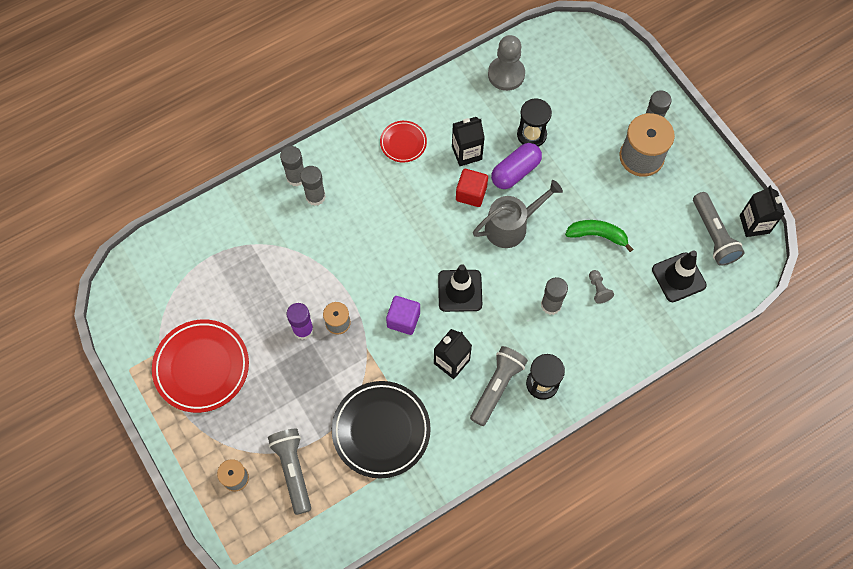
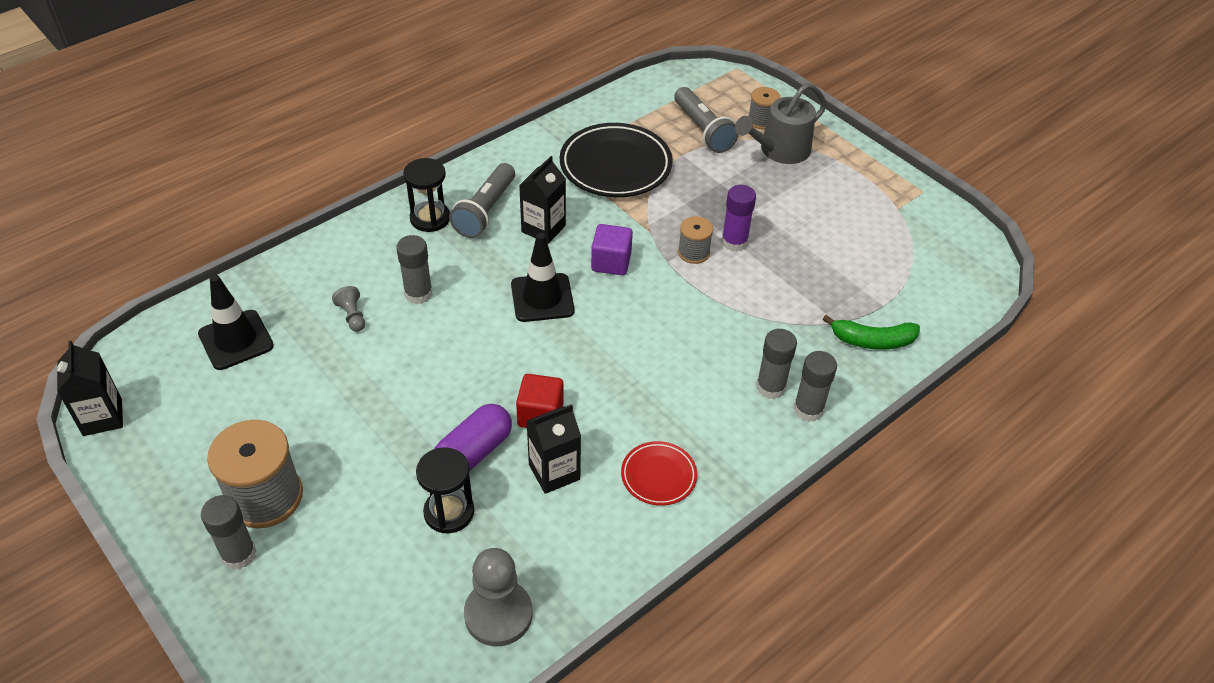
camera: 170 degrees right, 20 degrees down
(202, 367) = (840, 199): red plate -> none
(511, 226) = (476, 379): grey watering can -> grey watering can (780, 150)
(597, 235) = (348, 379): green banana -> green banana (872, 341)
(713, 235) = (171, 396): grey flashlight -> none

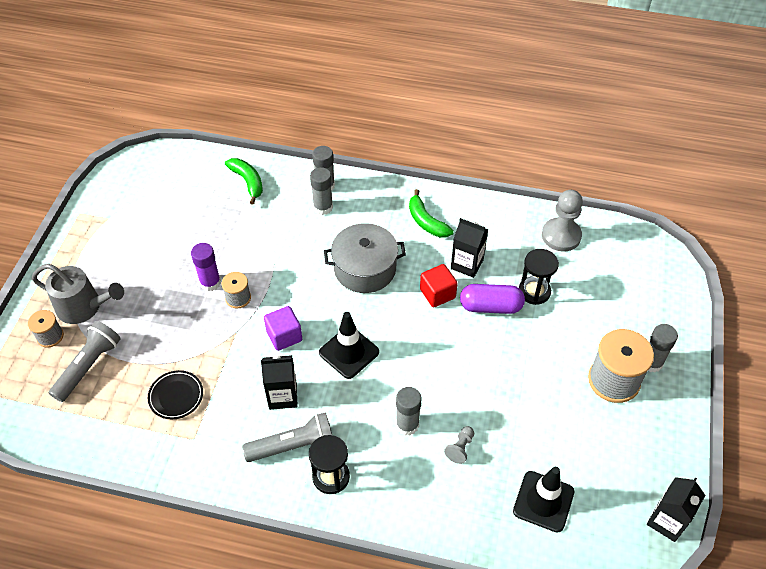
camera: 125 degrees left, 5 degrees up
(615, 166) = (176, 396): black plate -> black plate, size x0.53
(638, 372) = (365, 269): none -> grey pot
(658, 476) = (426, 221): red plate -> green banana

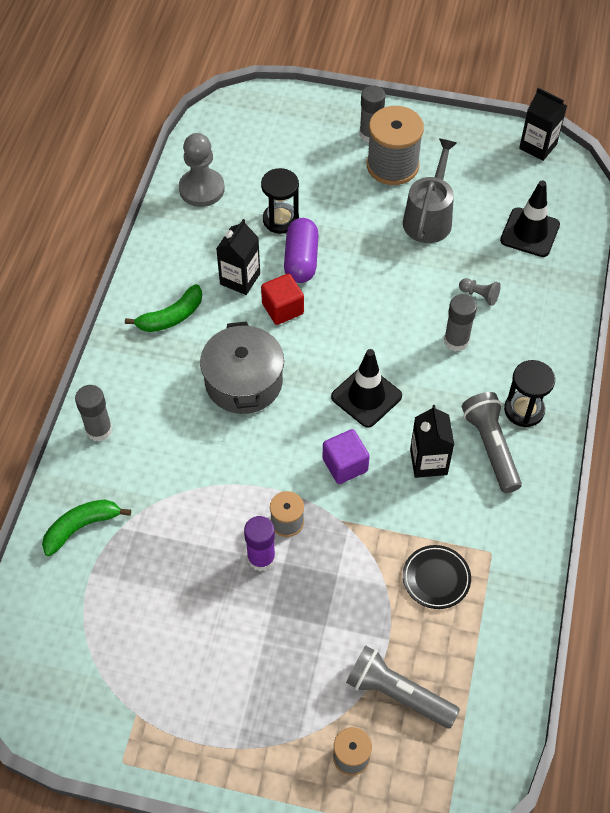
camera: 90 degrees left, 5 degrees up
(83, 307) = (301, 719): grey watering can -> grey watering can (429, 218)
(323, 207) = (138, 431): grey glue stick -> none

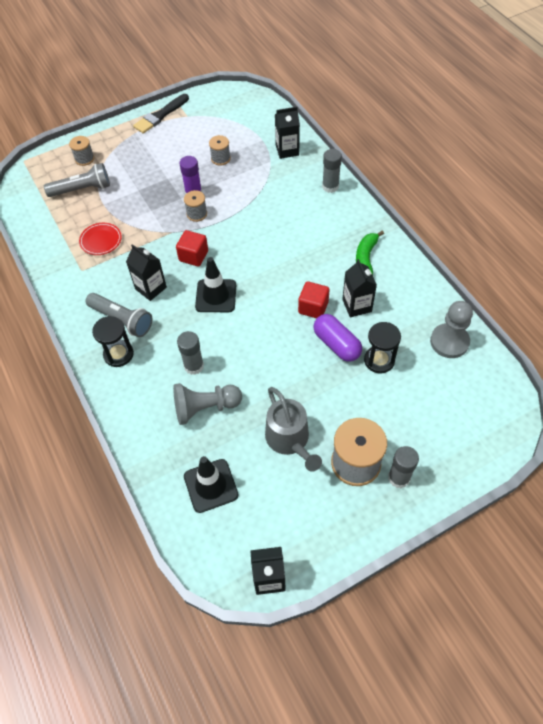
camera: 140 degrees right, 0 degrees up
(81, 527) = (287, 150): green banana -> black carton
(171, 753) = (160, 115): none -> black brush
(173, 587) = (220, 158): none -> grey spool
(243, 382) = (289, 255): grey pot -> none
(345, 465) = (193, 256): purple cube -> red cube
(436, 578) = (101, 241): black plate -> red plate
(479, 295) = (205, 408): grey pawn -> grey pawn, size x2.00

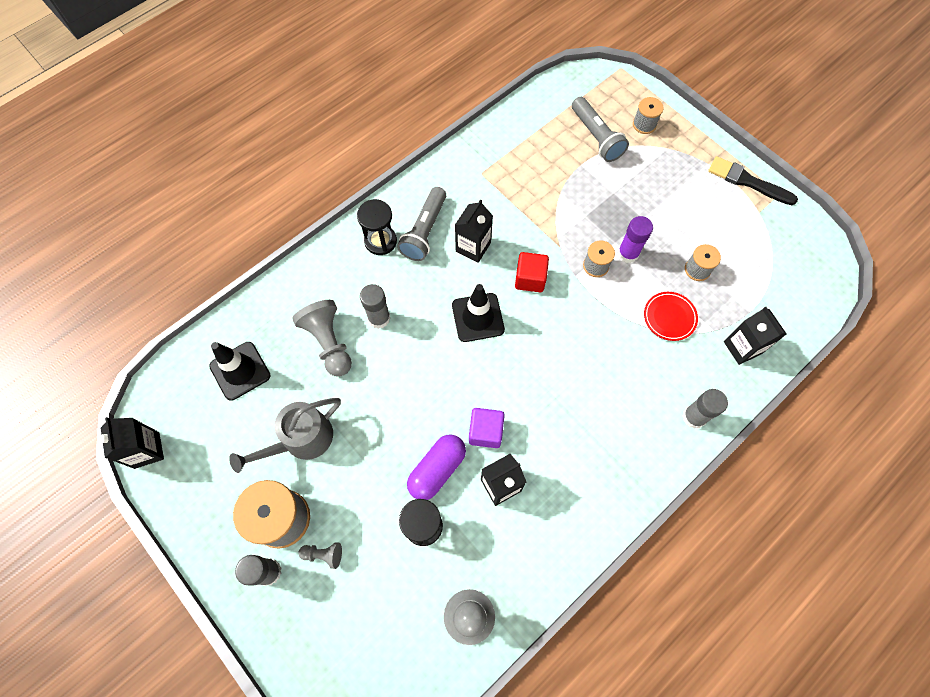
camera: 75 degrees right, 10 degrees up
(101, 241) = (526, 179): red plate -> red plate (669, 317)
(313, 307) = (485, 432): red cube -> purple cube
(366, 258) = (581, 485): green banana -> none
(390, 434) = (323, 554): none -> grey pawn

